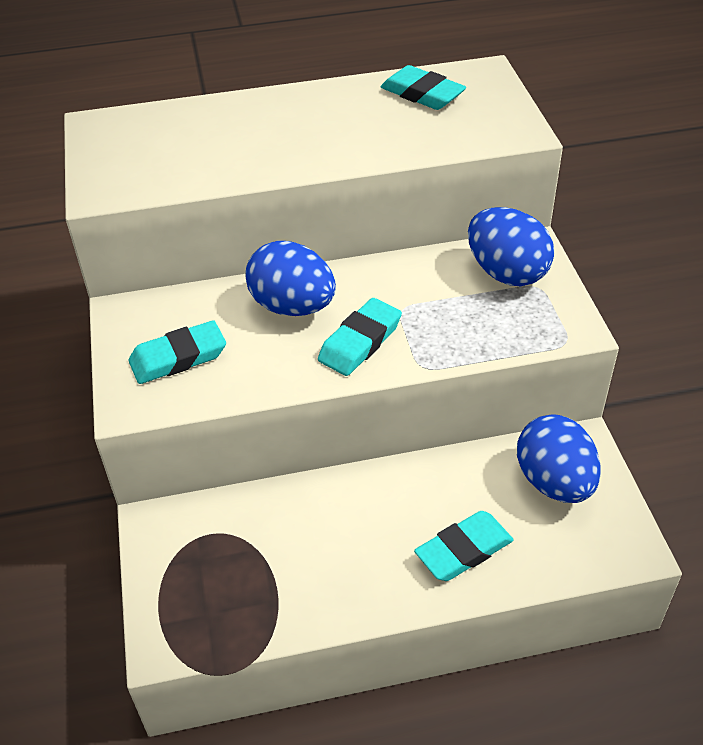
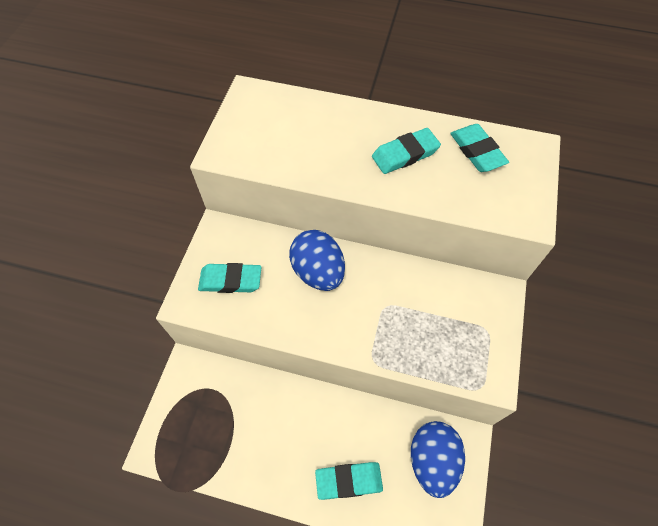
camera: 25 degrees right, 15 degrees up
(360, 342) = (344, 321): turquoise eraser -> turquoise eraser (405, 154)
(506, 273) = (472, 308): blue egg -> none

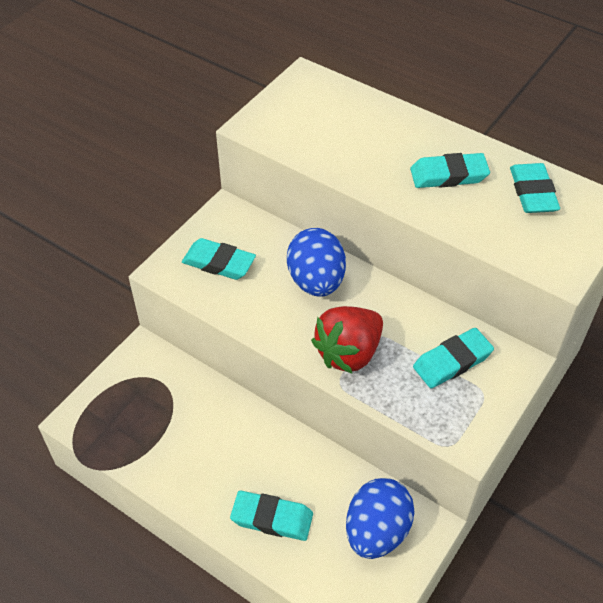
camera: 20 degrees right, 10 degrees down
(370, 330) = (348, 353): none -> red strawberry
(453, 310) = (452, 361): none -> turquoise eraser

